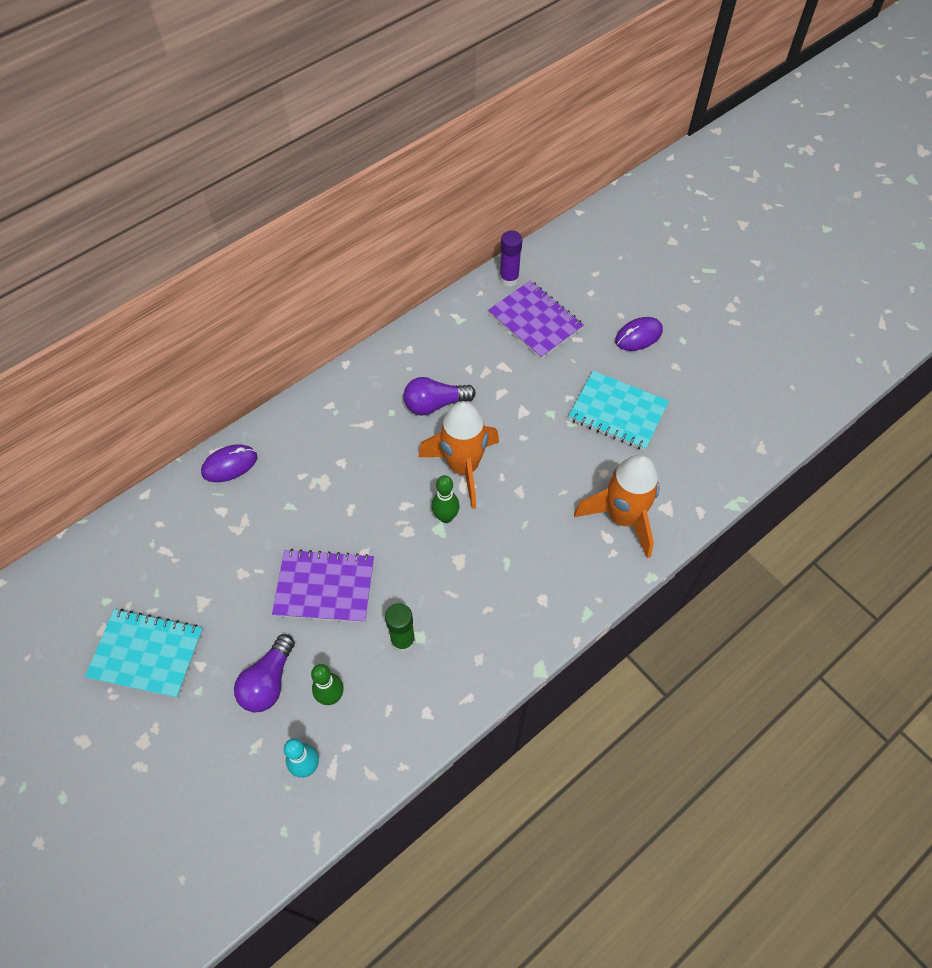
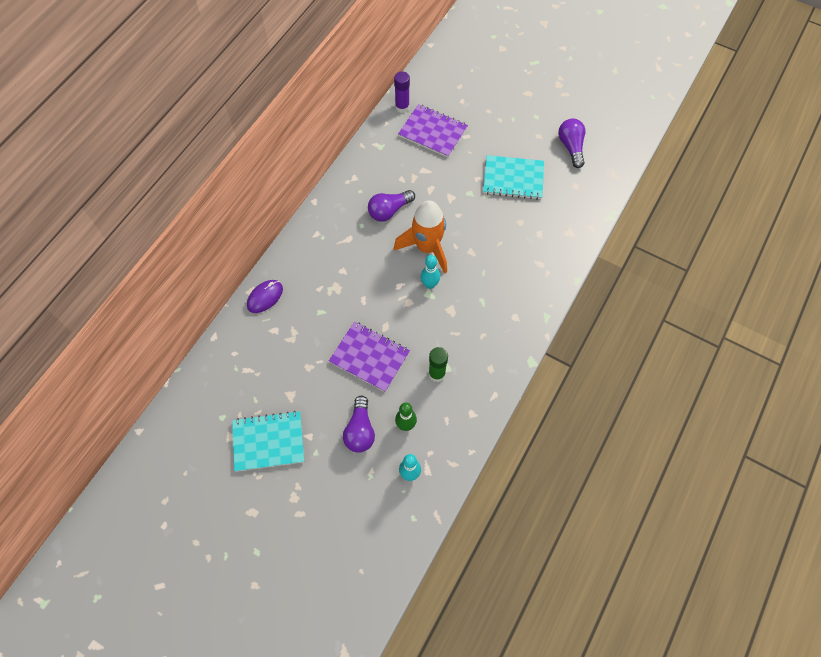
camera: 20 degrees left, 5 degrees up
(324, 587) = (369, 357): purple notebook -> purple notebook turned 45 degrees clockwise
(446, 517) = (429, 284): green bowling pin -> turquoise bowling pin
(622, 517) = (544, 248): orange rocket -> none
(638, 336) = (506, 122): purple mouse -> none
(715, 394) = (571, 147): none -> purple light bulb

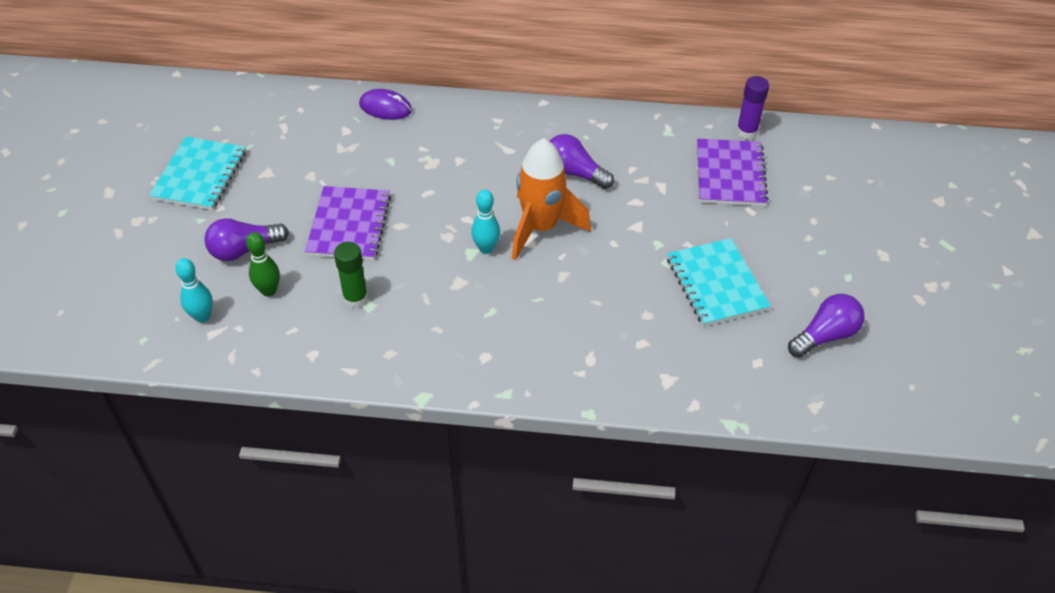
camera: 65 degrees right, 15 degrees down
(268, 442) = (199, 175): turquoise notebook -> turquoise notebook turned 45 degrees clockwise

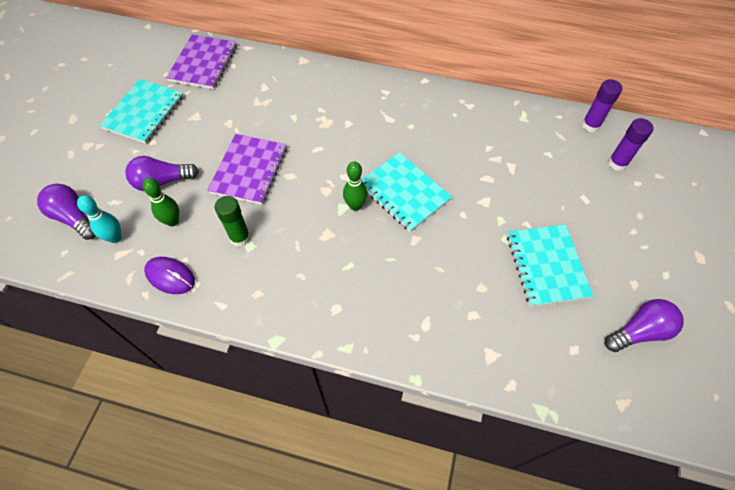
camera: 10 degrees right, 10 degrees up
(385, 107) = (299, 71): purple mouse -> purple mouse (170, 276)
(486, 248) = (355, 206): turquoise bowling pin -> green bowling pin
(541, 228) = (404, 192): orange rocket -> turquoise notebook
(574, 173) = (440, 146): purple light bulb -> purple light bulb (74, 218)
(730, 174) = (571, 163): purple notebook -> purple notebook (203, 63)
(782, 169) = (617, 163): none -> purple glue stick

